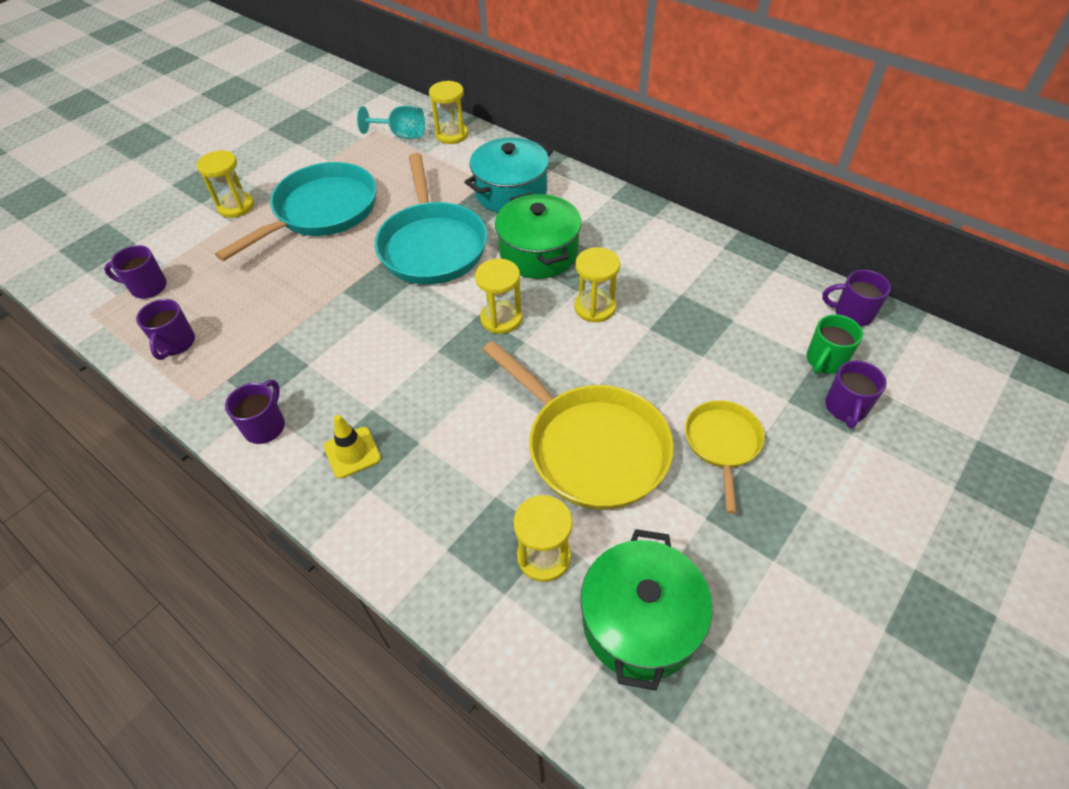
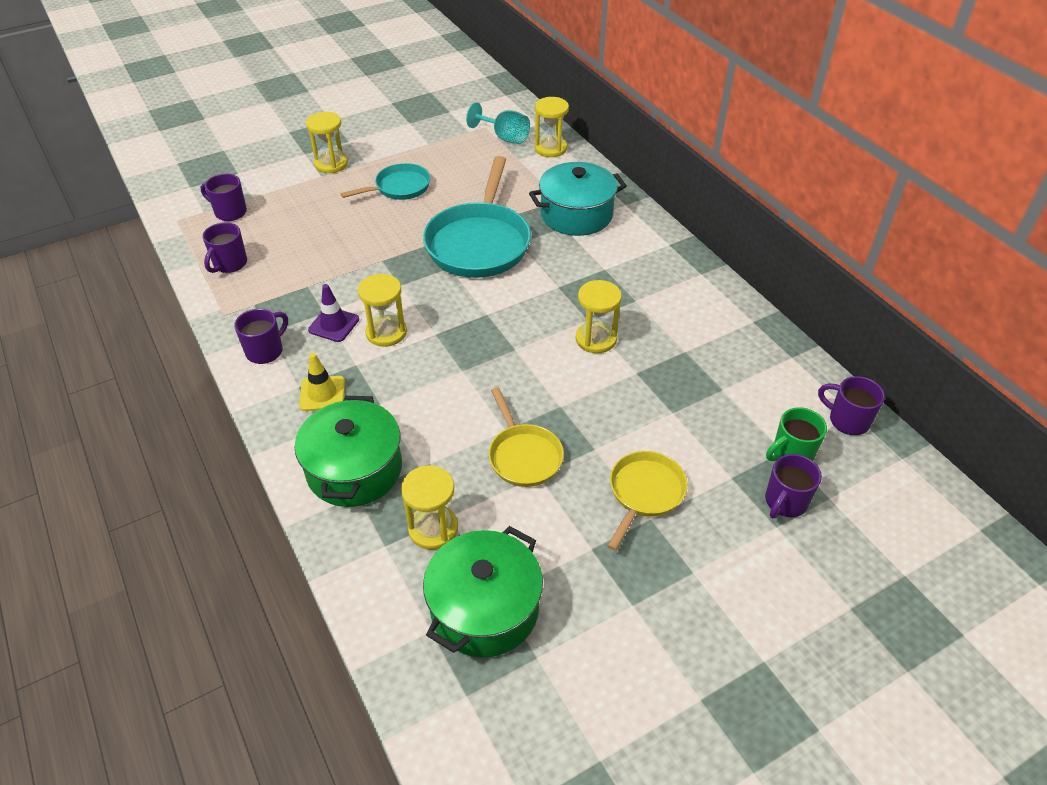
camera: 20 degrees right, 5 degrees down
(321, 212) = (399, 187): turquoise pan -> turquoise pan, size x0.56
(326, 374) = (334, 325): none -> purple traffic cone
(501, 318) = (505, 323): yellow hourglass -> yellow hourglass (386, 332)
(538, 253) = (571, 276): green pot -> green pot (354, 469)
(591, 447) = (523, 456): yellow pan -> yellow pan, size x0.56

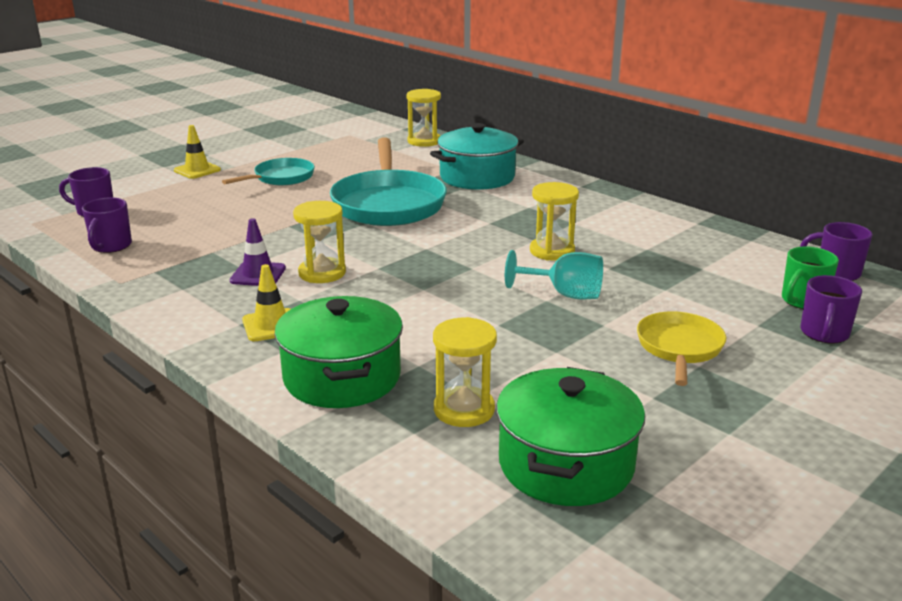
camera: 15 degrees left, 20 degrees down
(265, 351) = (185, 302): purple mug -> none
(331, 164) = (197, 170): yellow hourglass -> yellow traffic cone
(504, 137) = (373, 139): turquoise goblet -> turquoise goblet (565, 294)
(523, 456) = (531, 340): yellow pan -> none

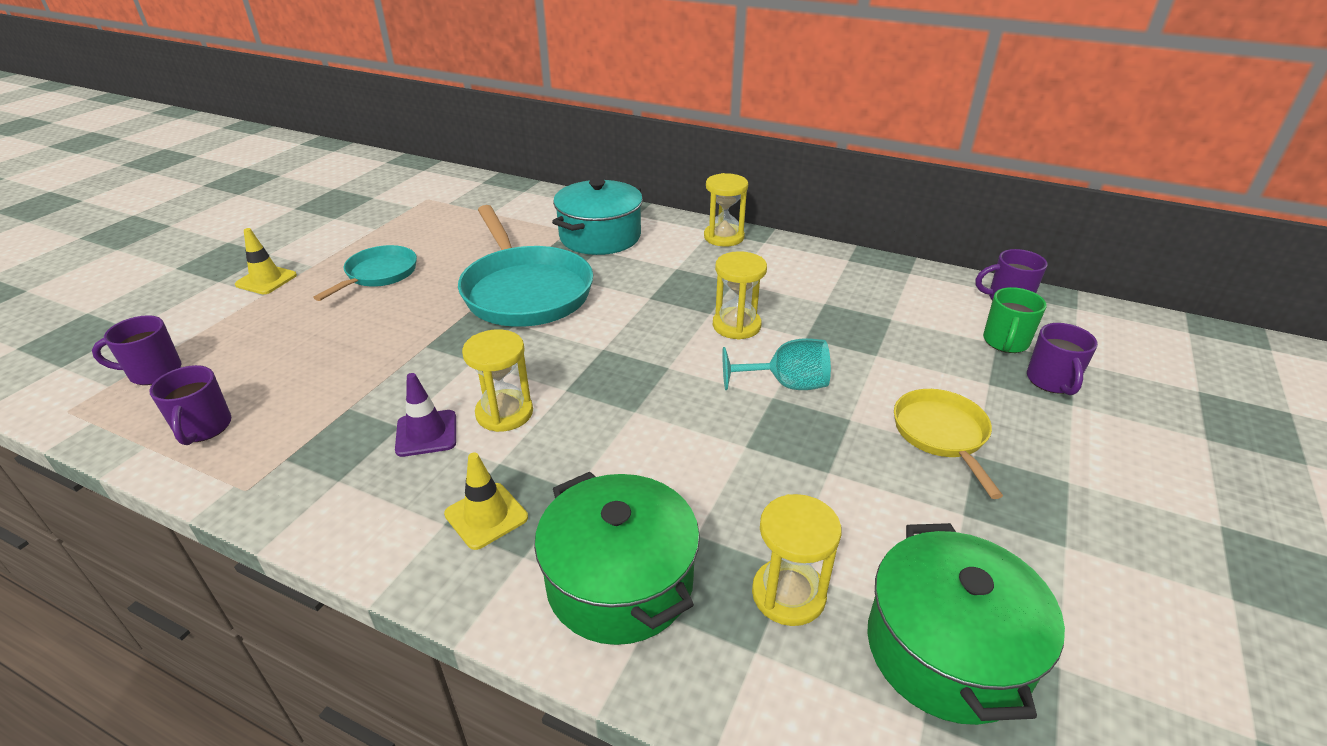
camera: 20 degrees left, 10 degrees up
(424, 141) = (516, 196): yellow hourglass -> yellow hourglass (724, 237)

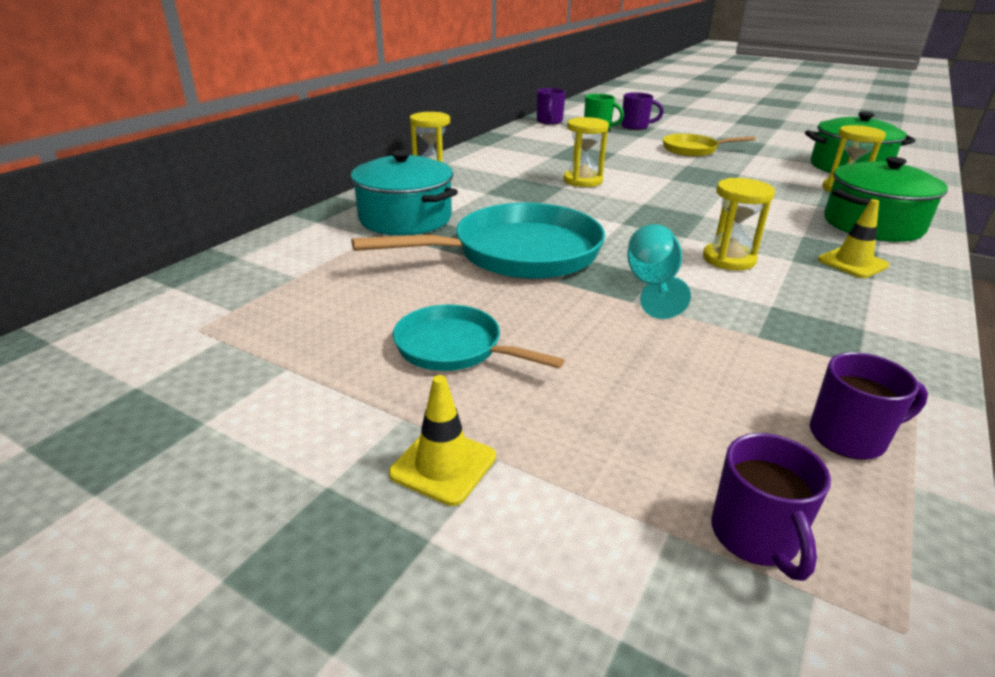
camera: 85 degrees left, 5 degrees down
(426, 433) = (774, 291): purple traffic cone -> none
(786, 384) = (656, 174): turquoise goblet -> turquoise goblet (652, 285)

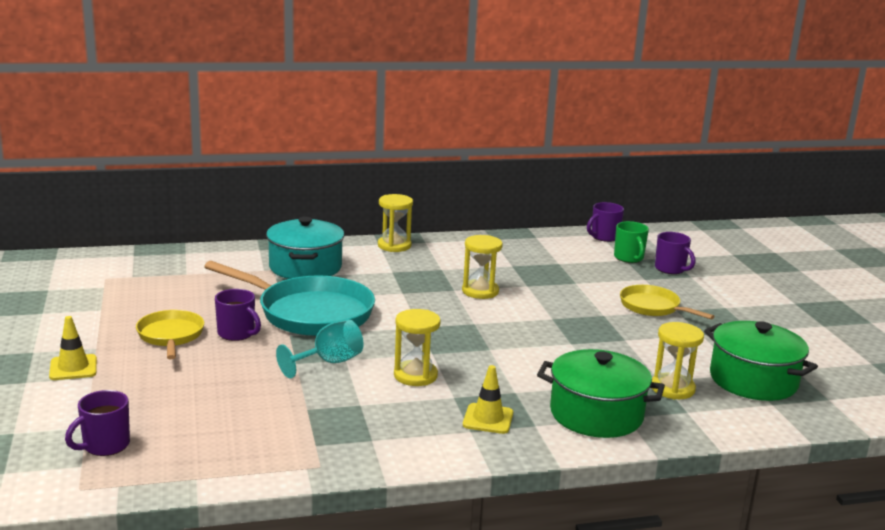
camera: 45 degrees right, 10 degrees down
(454, 348) = (171, 336): turquoise pan -> yellow pan
(849, 437) = (221, 454): purple mug -> purple mug (237, 334)

